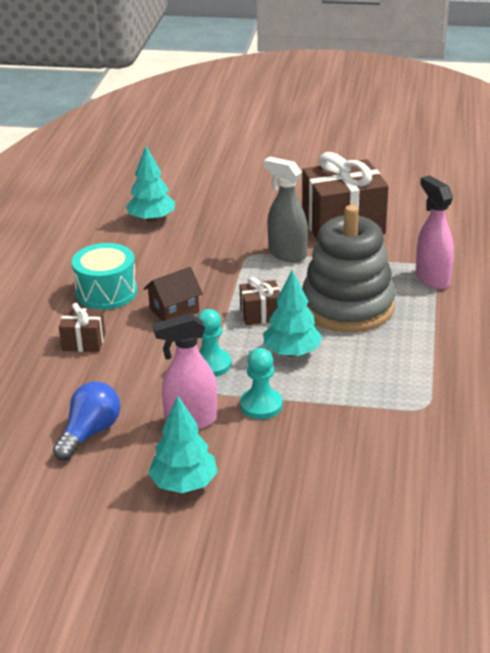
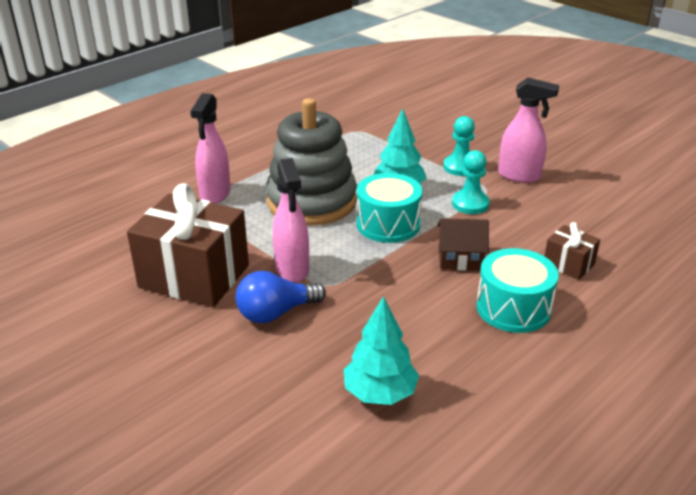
camera: 145 degrees left, 0 degrees up
(90, 433) = (601, 195): blue light bulb -> blue light bulb (276, 313)
(184, 484) = (551, 149): turquoise tree -> none
(260, 314) = (388, 224): brown gift -> turquoise drum
(287, 254) = (292, 269): grey spray bottle -> pink spray bottle

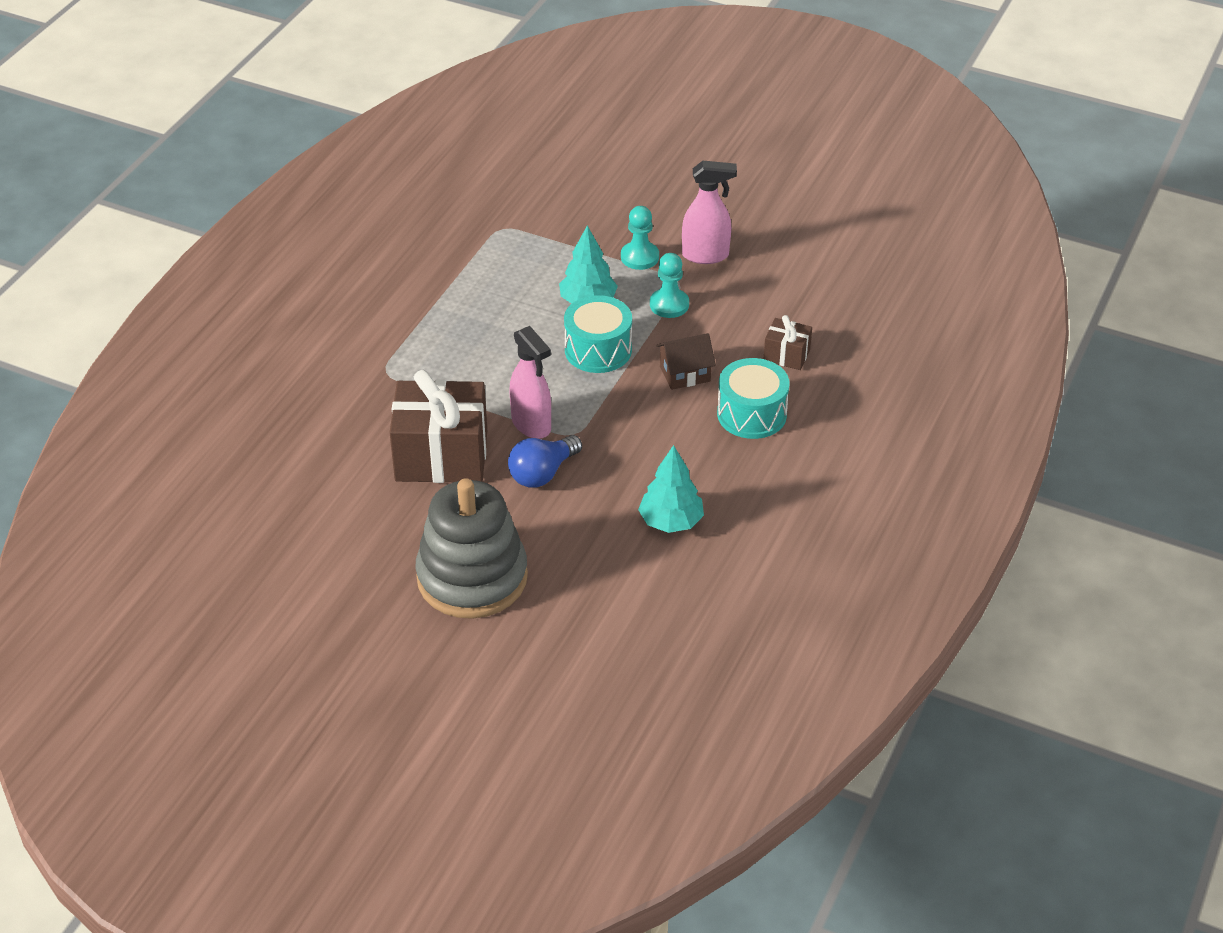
camera: 20 degrees left, 10 degrees up
(215, 194) = (397, 355): pink spray bottle -> none
(311, 201) = (505, 340): grey stacking toy -> grey stacking toy (472, 577)

